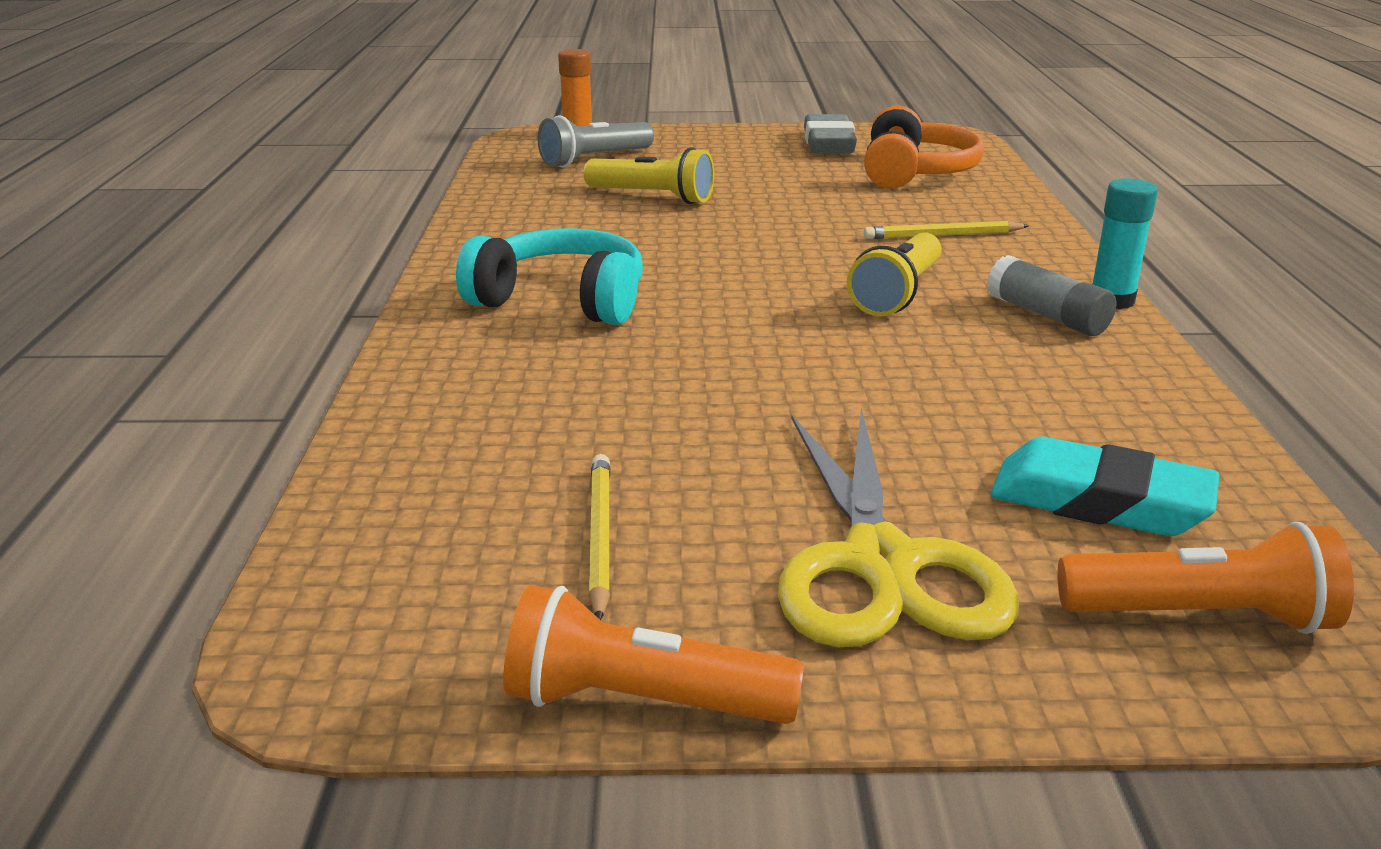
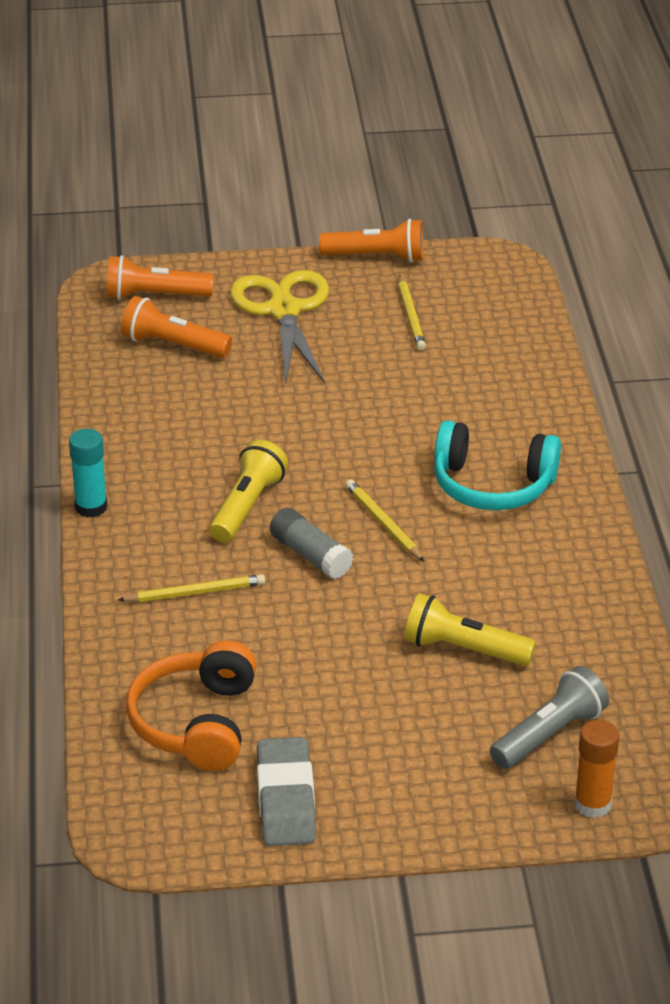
camera: 175 degrees right, 10 degrees up
(717, 274) = (383, 523): none -> yellow pencil
(1047, 316) = (145, 486): grey glue stick -> grey glue stick (310, 555)
(1099, 501) = (173, 345): turquoise eraser -> orange flashlight

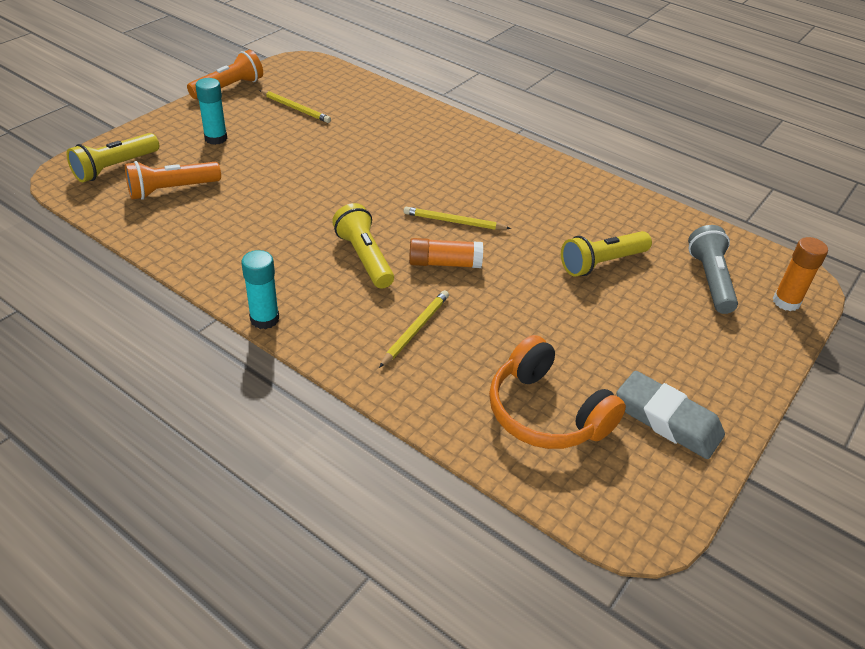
camera: 50 degrees left, 5 degrees up
(155, 296) = (115, 167): orange flashlight -> yellow flashlight
(284, 311) = (216, 138): yellow scissors -> turquoise glue stick
(310, 555) = (444, 263): grey glue stick -> orange glue stick
(492, 485) = (474, 170): turquoise headphones -> none

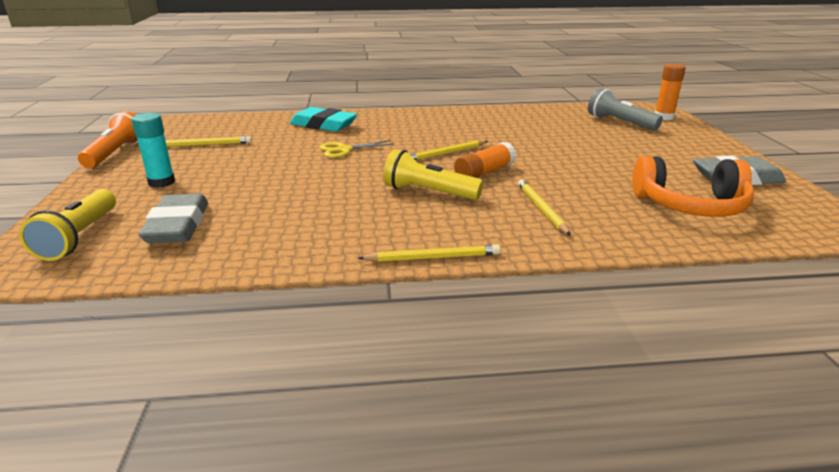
camera: 40 degrees left, 15 degrees down
(171, 190) = (178, 226): orange flashlight -> grey eraser
(264, 319) = (432, 258): turquoise glue stick -> yellow pencil
(382, 170) = (344, 150): none -> yellow scissors
(414, 128) = (323, 125): none -> turquoise eraser
(601, 263) = (562, 137): yellow flashlight -> none

